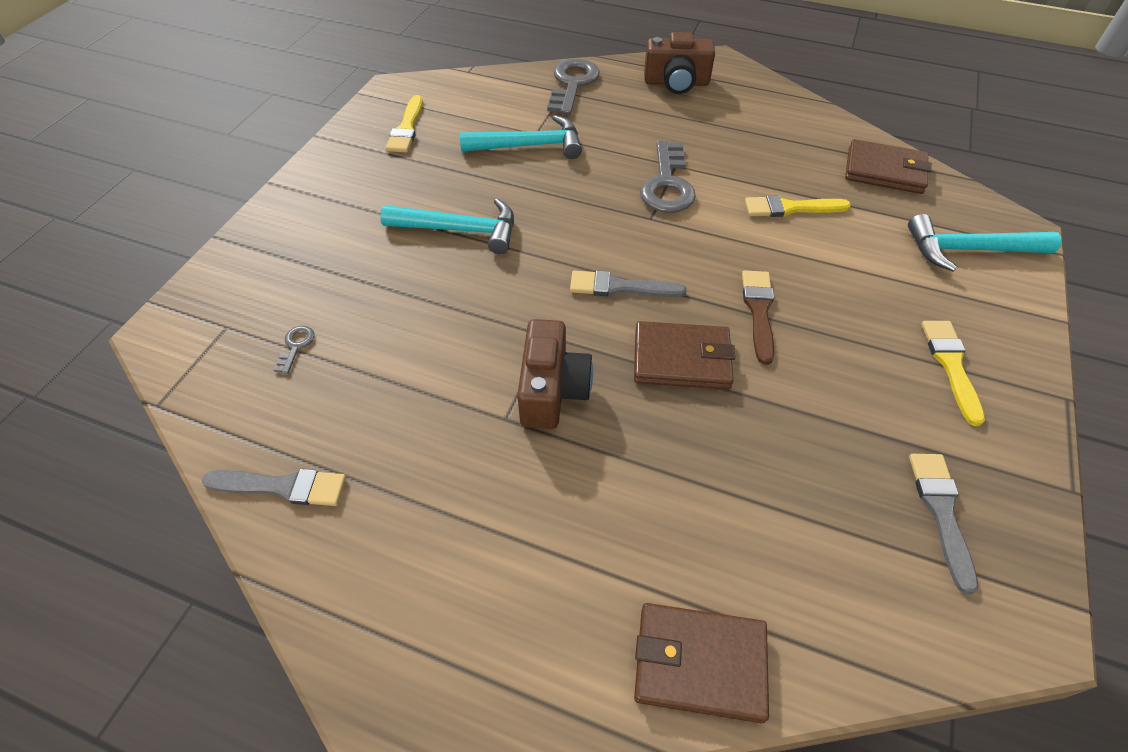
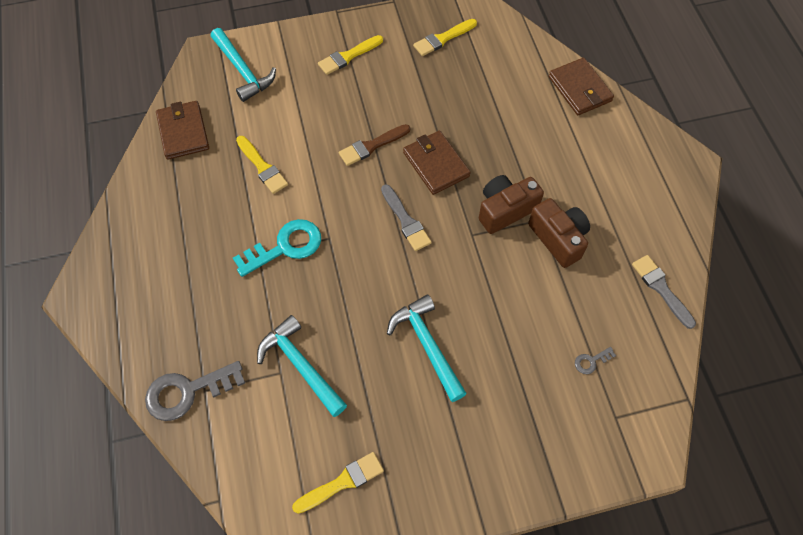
camera: 125 degrees left, 10 degrees up
(667, 184) = (285, 247): grey key -> turquoise key
(676, 83) = (137, 310): brown camera -> brown camera (558, 238)
(941, 512) = (443, 38): grey brush -> yellow brush

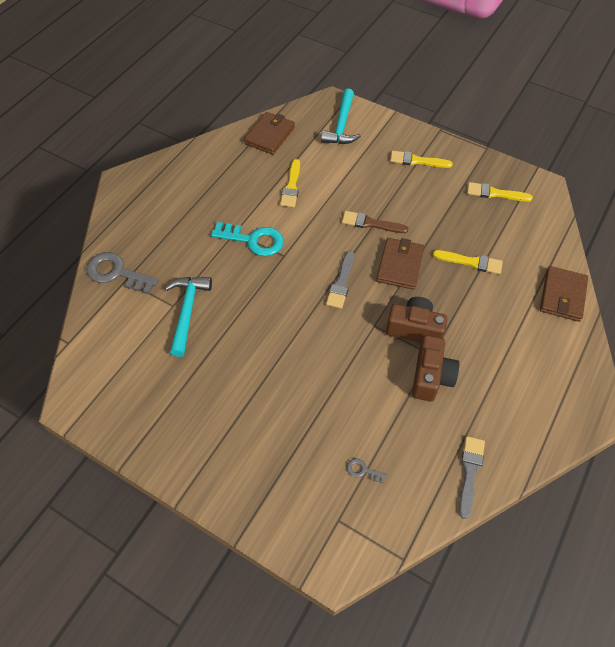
camera: 45 degrees right, 5 degrees down
(342, 482) = (136, 394): yellow brush -> yellow brush (471, 262)
(427, 345) = (270, 365): turquoise hammer -> none

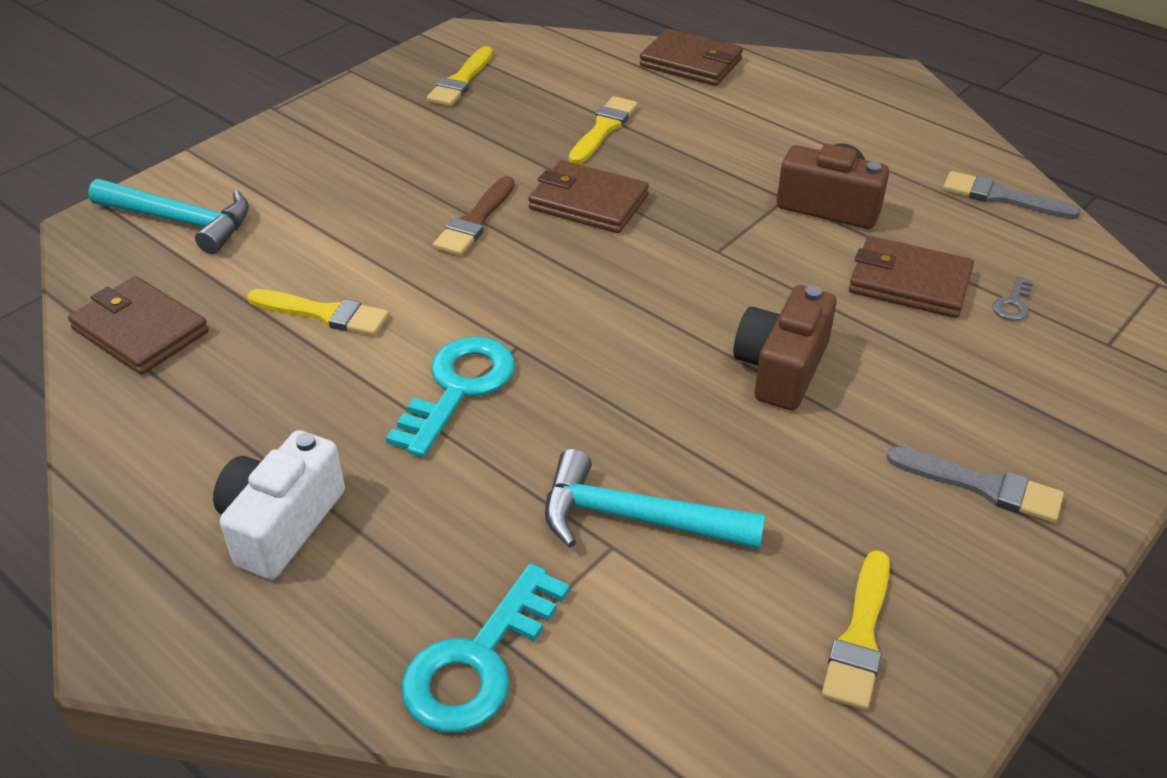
camera: 80 degrees left, 15 degrees down
(117, 273) = (479, 662): grey key -> turquoise key
(174, 204) = (281, 524): none -> white camera
(341, 283) = (611, 276): grey brush -> grey brush (982, 486)
(369, 417) = (909, 282): none -> brown wallet
(414, 329) = (732, 208): brown camera -> brown camera (781, 368)
(417, 161) = (340, 145): yellow brush -> yellow brush (859, 637)

